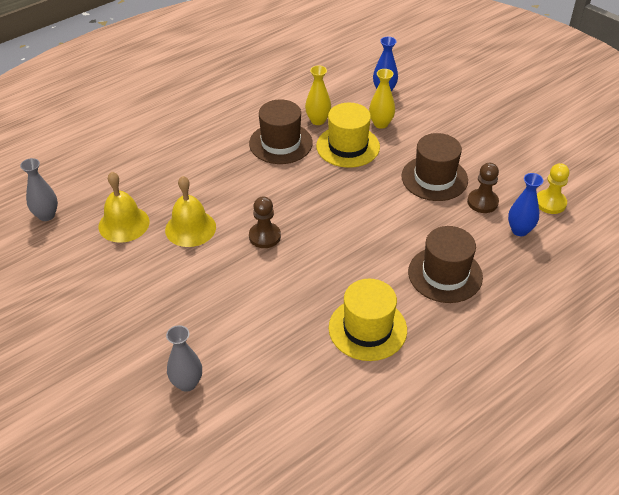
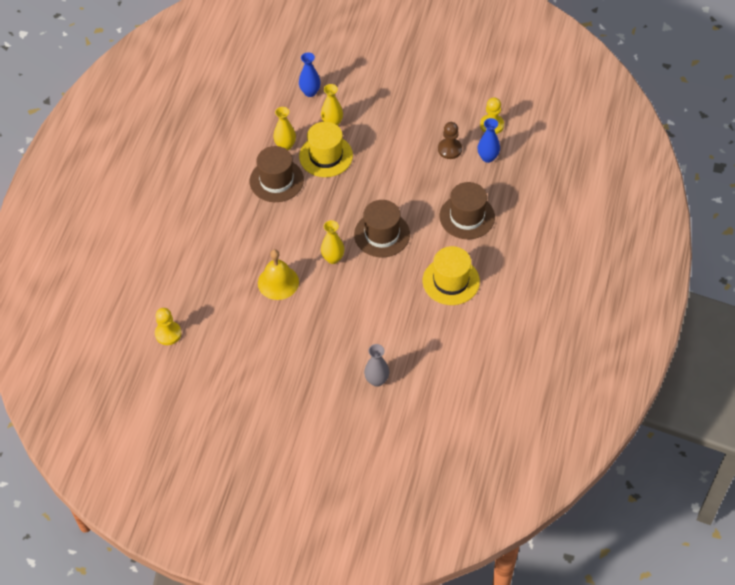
camera: 35 degrees left, 10 degrees up
(46, 215) = (168, 334): grey vase -> yellow pawn
(124, 224) = (229, 307): yellow bell -> none
(264, 236) = (333, 258): brown pawn -> yellow vase
(434, 178) = (405, 148): brown hat -> brown hat (382, 234)

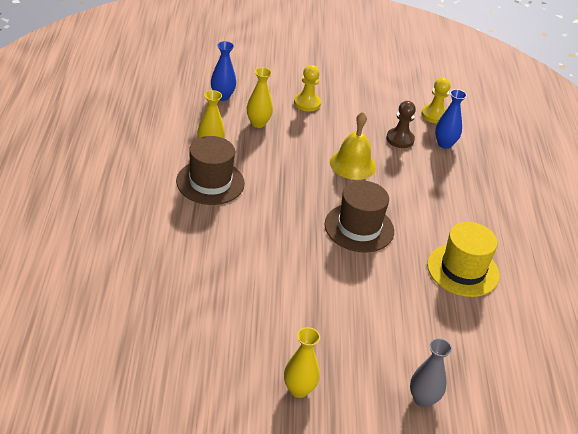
camera: 20 degrees left, 15 degrees down
(168, 334) = (111, 374): yellow pawn -> yellow pawn (307, 103)
(278, 282) = (248, 293): yellow bell -> yellow bell (352, 164)
(326, 156) = (261, 154): yellow hat -> none
(333, 258) = (309, 259): yellow vase -> yellow vase (299, 389)
(467, 217) = (449, 201): brown hat -> none

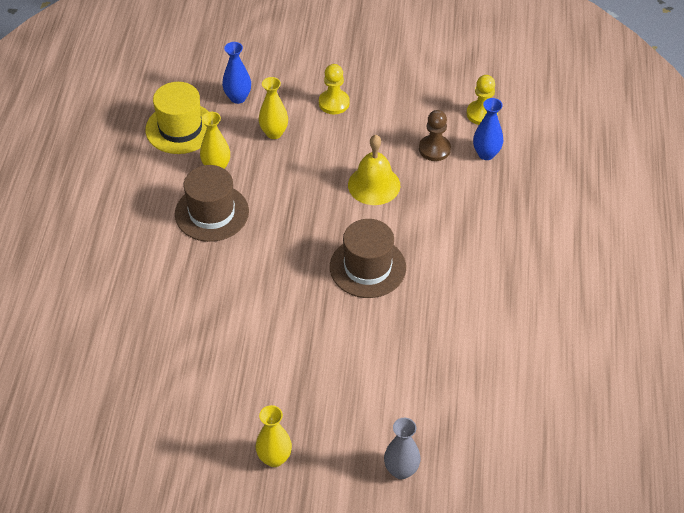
camera: 10 degrees right, 10 degrees up
(463, 270) = (474, 318): yellow hat -> yellow hat (180, 128)

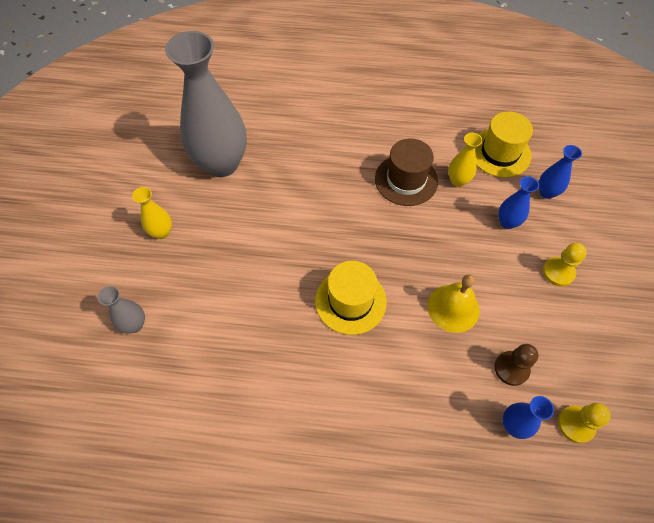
camera: 90 degrees right, 10 degrees up
(169, 401) = (221, 163): none -> grey vase
(274, 133) = (507, 222): yellow vase -> blue vase
(367, 267) = (350, 301): brown hat -> yellow hat

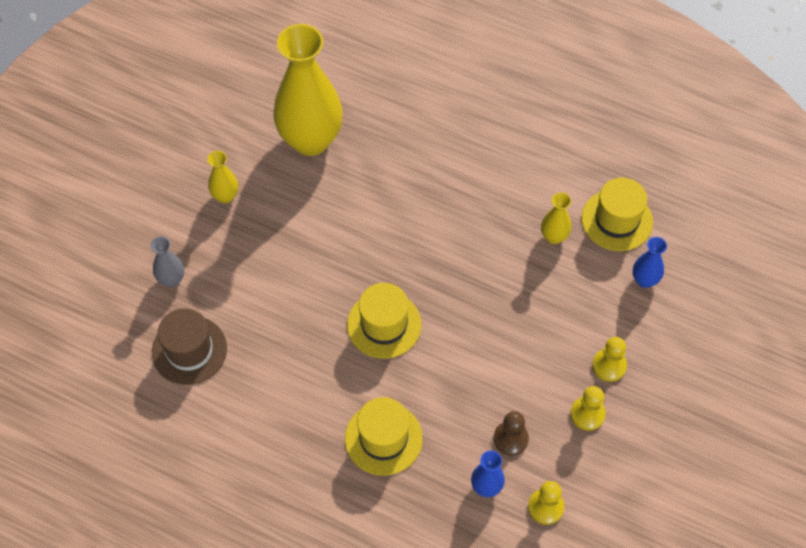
camera: 20 degrees right, 0 degrees up
(221, 163) = (311, 140): grey vase -> yellow vase
(397, 411) = (383, 438): none -> yellow hat
(406, 180) = (498, 218): brown hat -> brown hat (189, 350)
(453, 308) = (482, 364): yellow bell -> none
(507, 222) = (583, 298): blue vase -> none
(564, 321) = (587, 414): none -> yellow pawn

